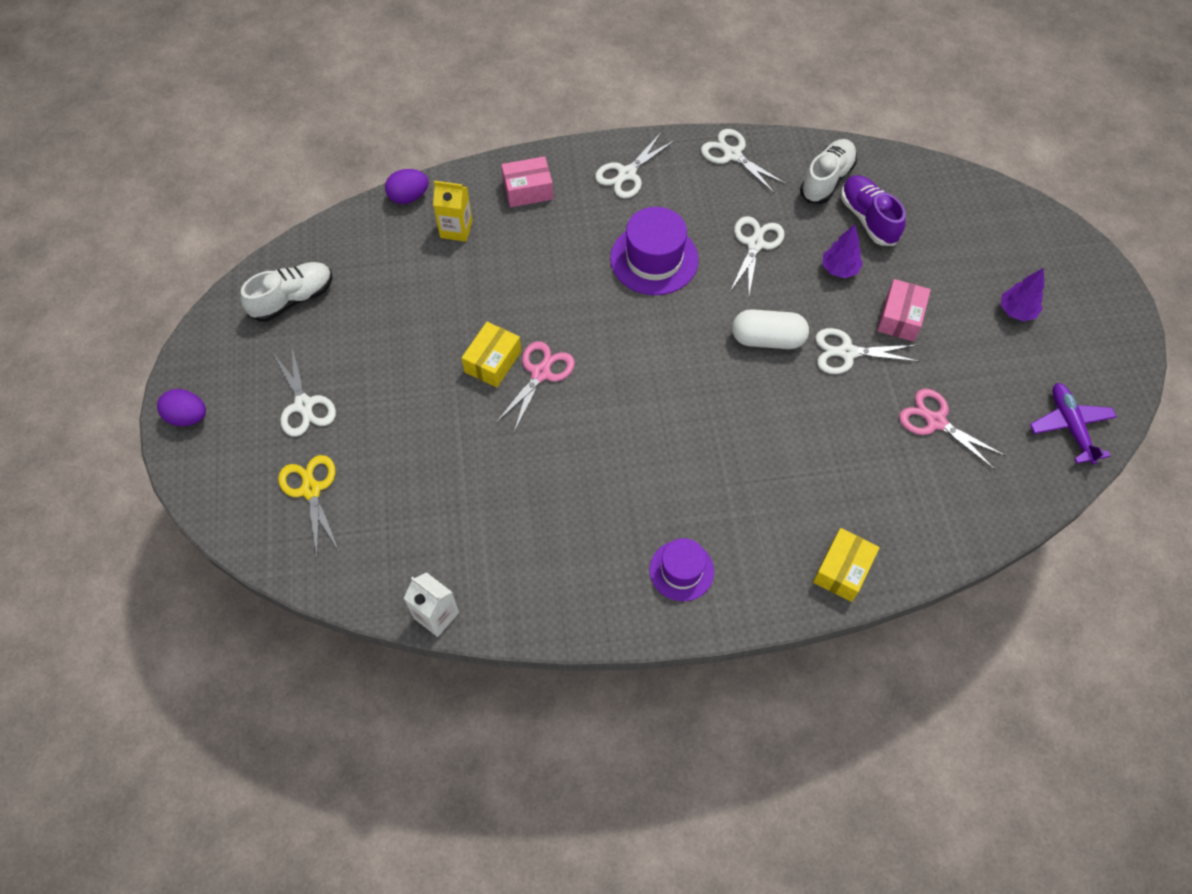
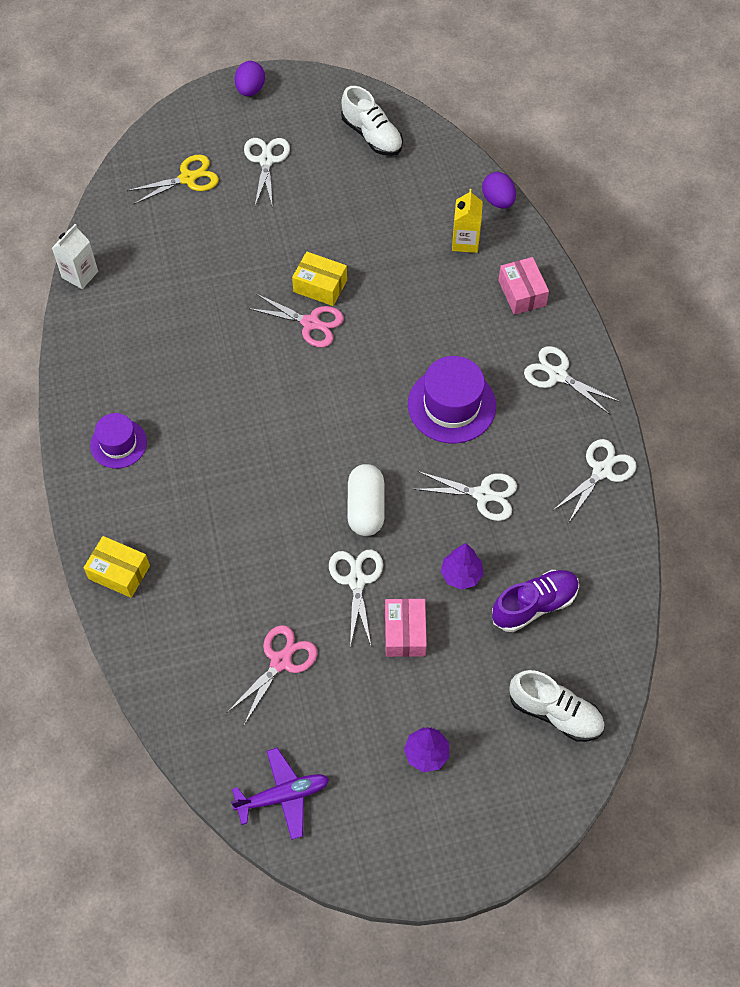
camera: 85 degrees right, 0 degrees up
(304, 405) = (266, 161): white scissors -> white scissors turned 120 degrees clockwise
(826, 180) = (582, 564): white shoe -> white shoe (555, 713)
(900, 318) = (405, 633): pink box -> pink box turned 75 degrees clockwise

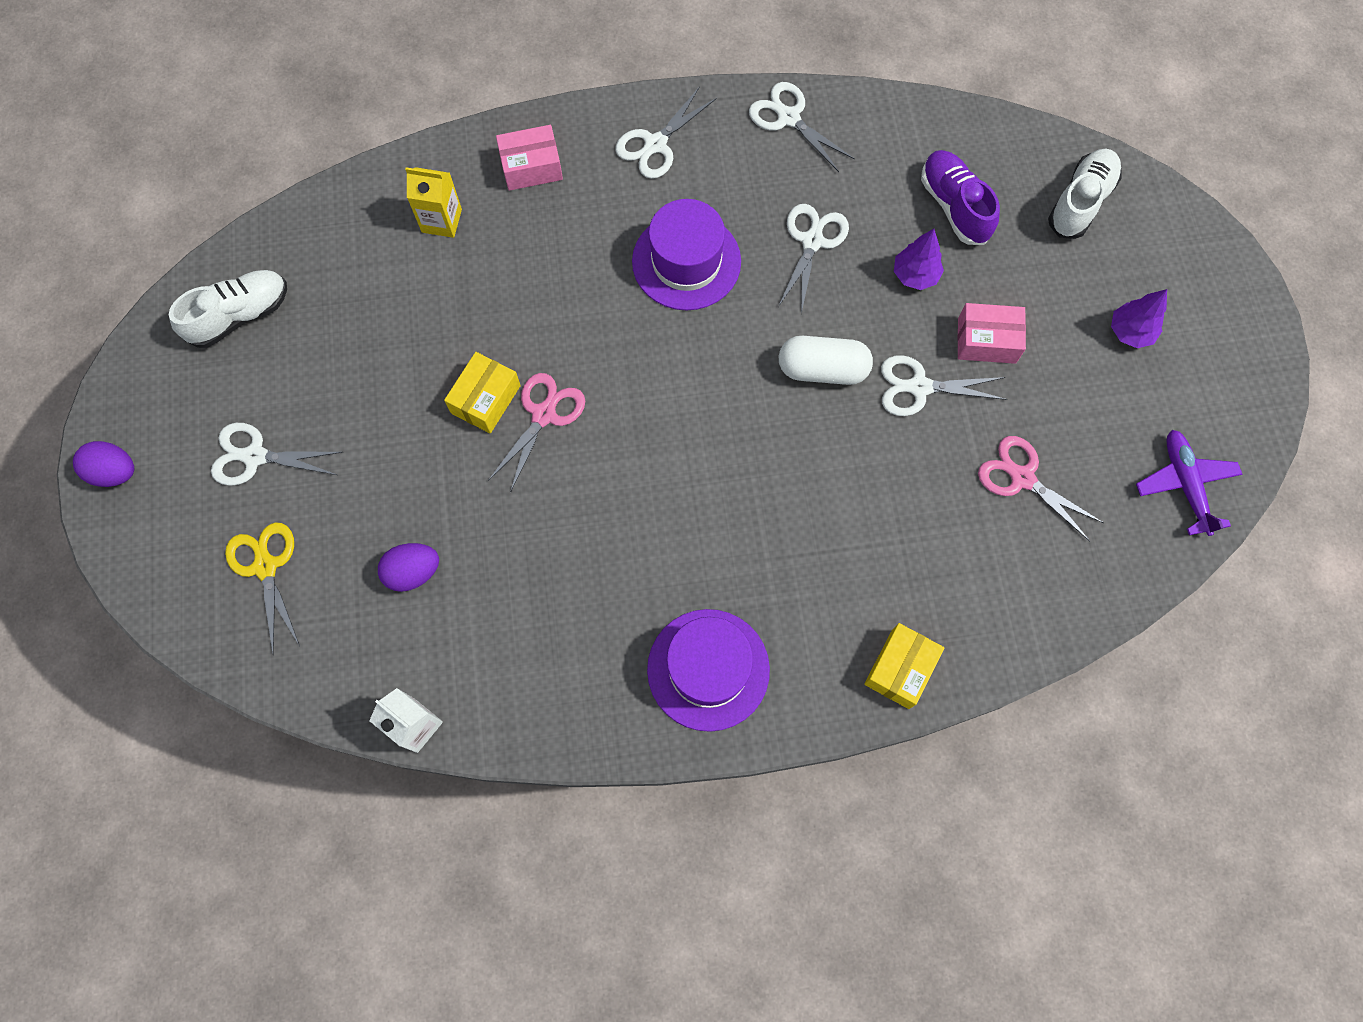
camera: 85 degrees left, 10 degrees up
(118, 443) = (708, 669): purple hat -> purple hat, size x1.59
(498, 201) = (383, 176): purple egg -> purple egg (413, 572)

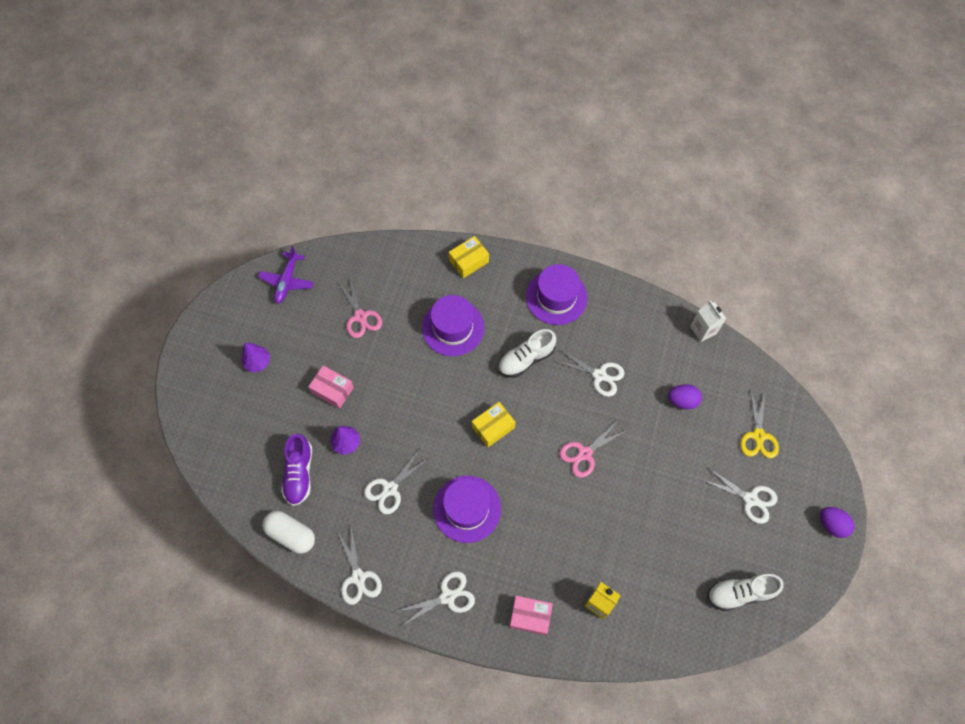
camera: 155 degrees left, 5 degrees down
(485, 399) = (613, 476): yellow box -> yellow box (493, 427)
(822, 369) = (426, 413): white capsule -> white capsule (291, 534)
(859, 528) = (453, 327): none -> purple hat
(919, 387) = (382, 381): white scissors -> white scissors (599, 375)
(1080, 202) = (230, 444): white shoe -> white shoe (526, 359)

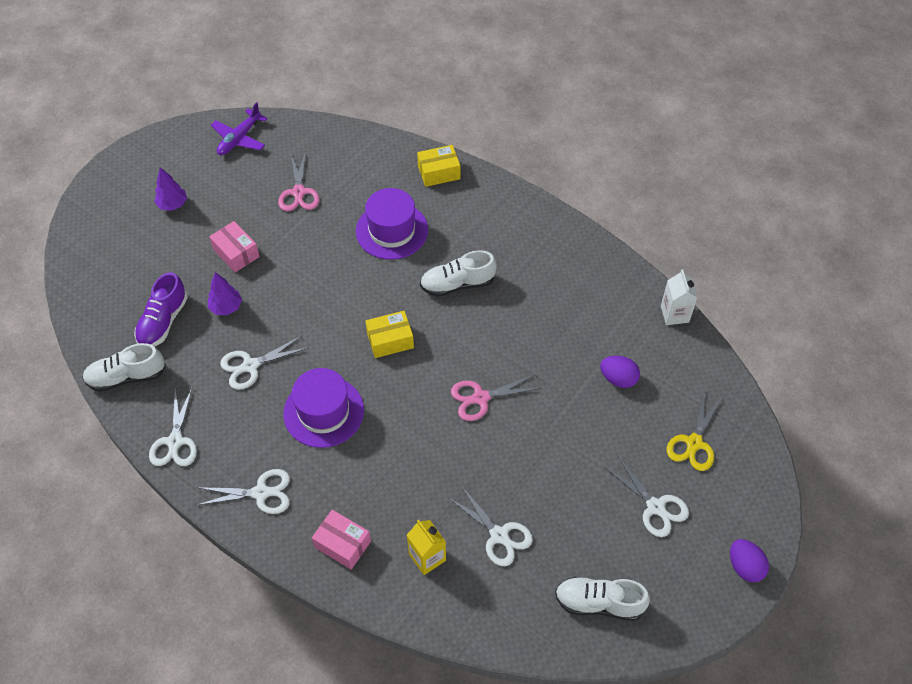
camera: 20 degrees right, 10 degrees down
(291, 534) = (126, 377): white capsule -> white shoe
(556, 297) = (519, 233): purple hat -> none
(599, 375) = (533, 324): white scissors -> white scissors (499, 535)

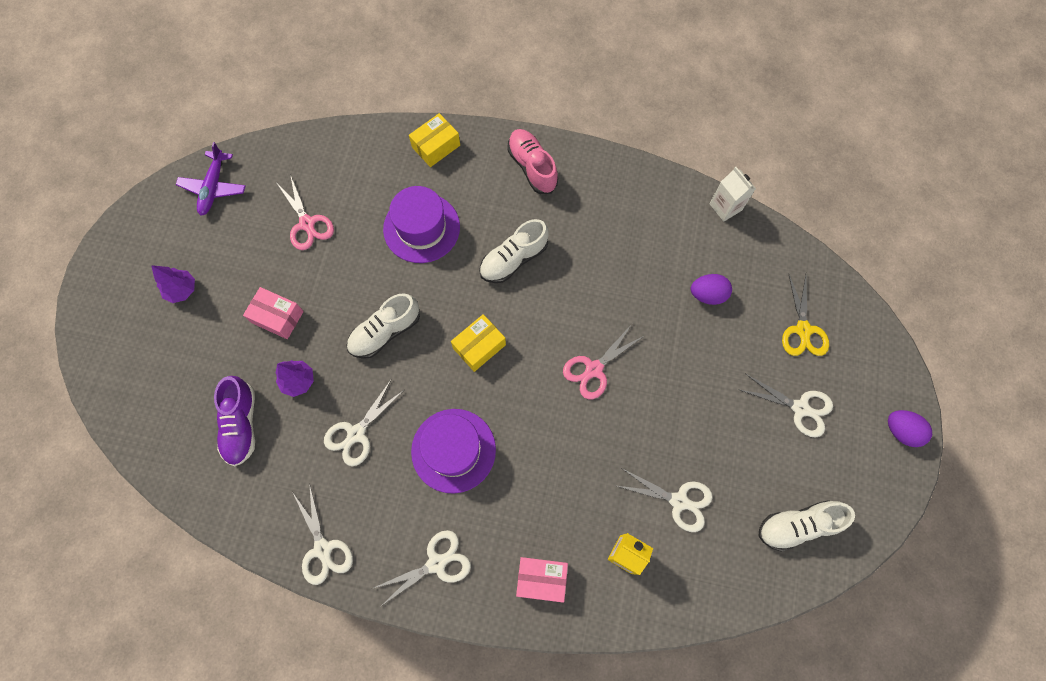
camera: 25 degrees left, 15 degrees up
(126, 377) = (235, 502): white shoe -> white shoe (385, 332)
(514, 218) = (532, 167): none -> pink shoe

